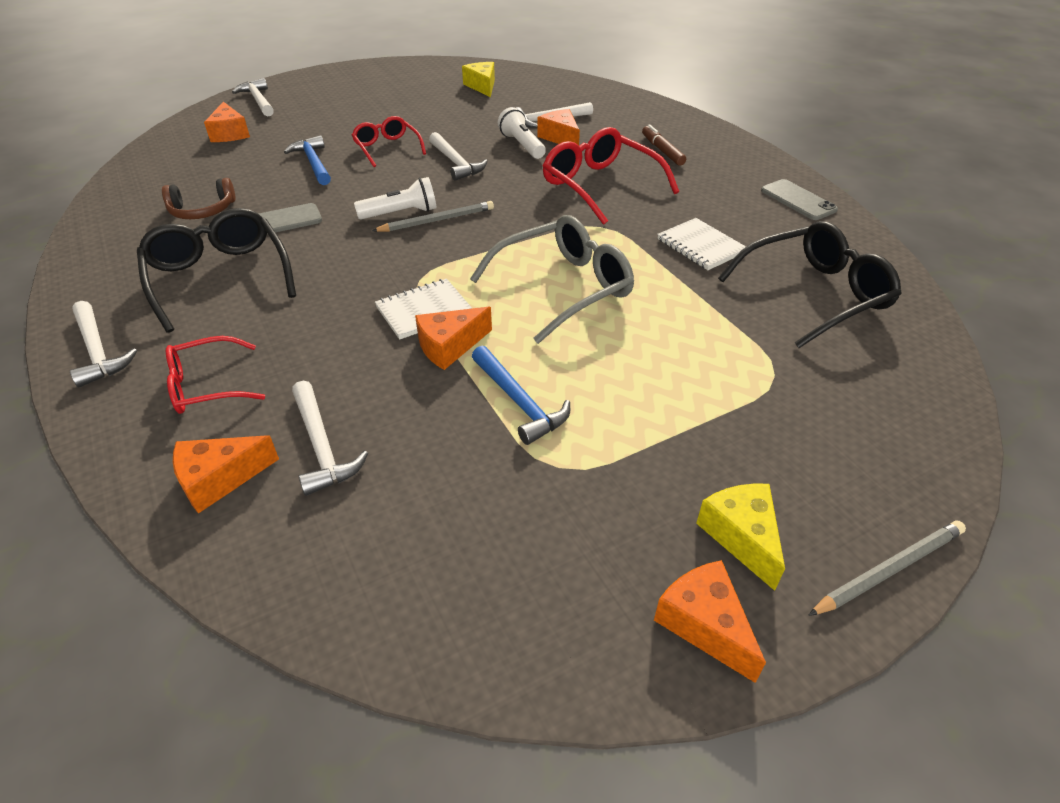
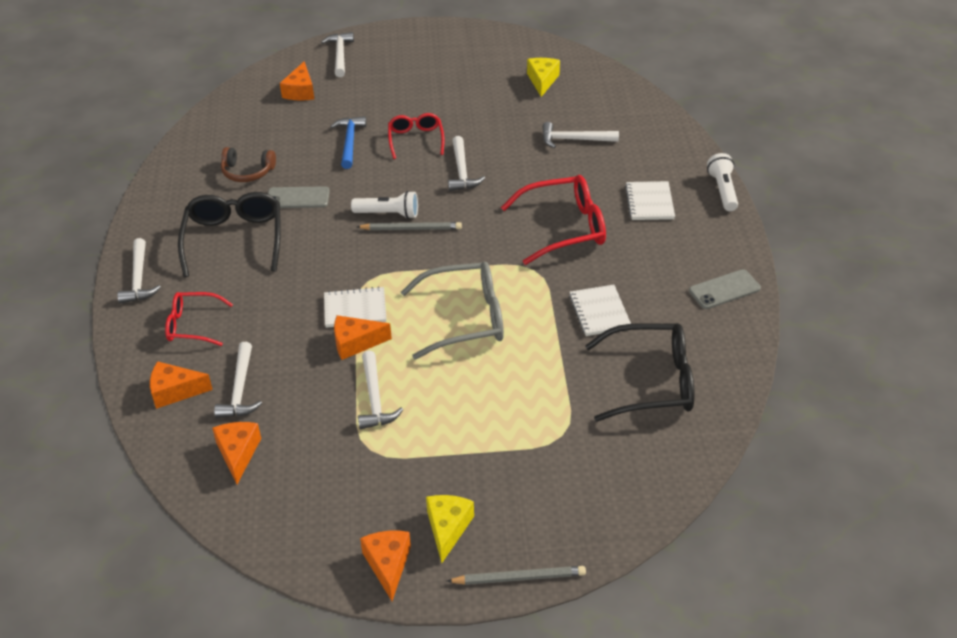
camera: 25 degrees right, 0 degrees up
(519, 402) = (374, 399): blue hammer -> white hammer
(522, 145) = (530, 165): white flashlight -> white flashlight (722, 190)
(560, 138) = (569, 164): orange cheese -> orange cheese (238, 453)
(600, 186) = (564, 228): red glasses -> red glasses turned 90 degrees clockwise
(662, 151) = (649, 202): brown marker -> white notebook
(798, 200) = (724, 290): grey phone -> grey phone turned 75 degrees clockwise

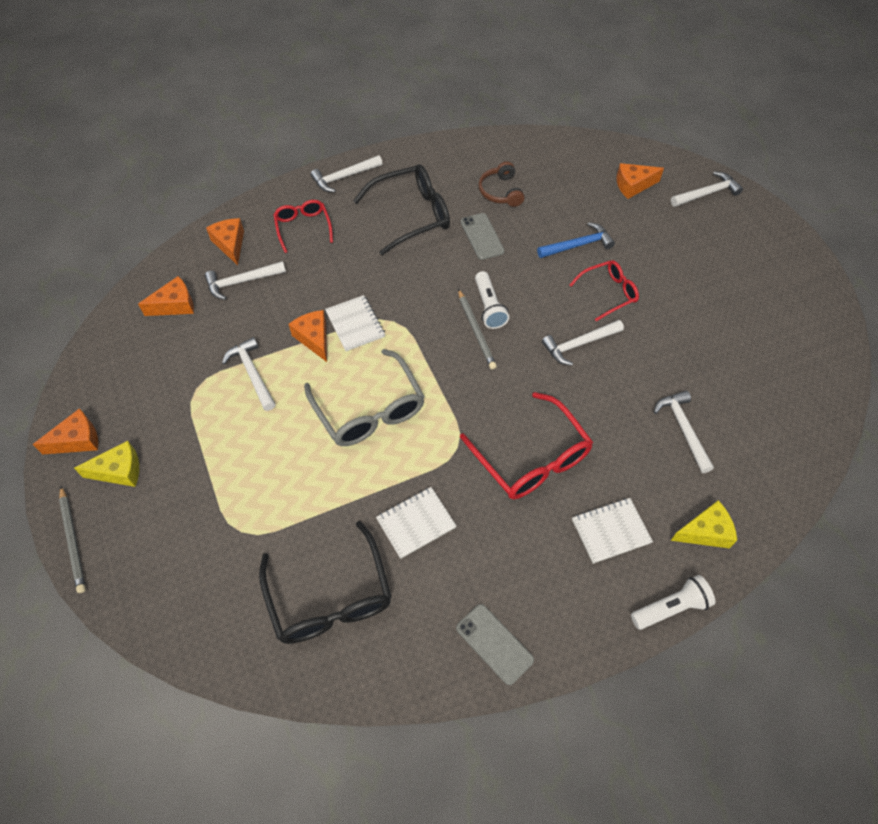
camera: 70 degrees right, 15 degrees up
(374, 399) = (252, 373): white hammer -> white hammer turned 90 degrees clockwise
(542, 81) = (772, 371): yellow cheese -> yellow cheese (705, 532)

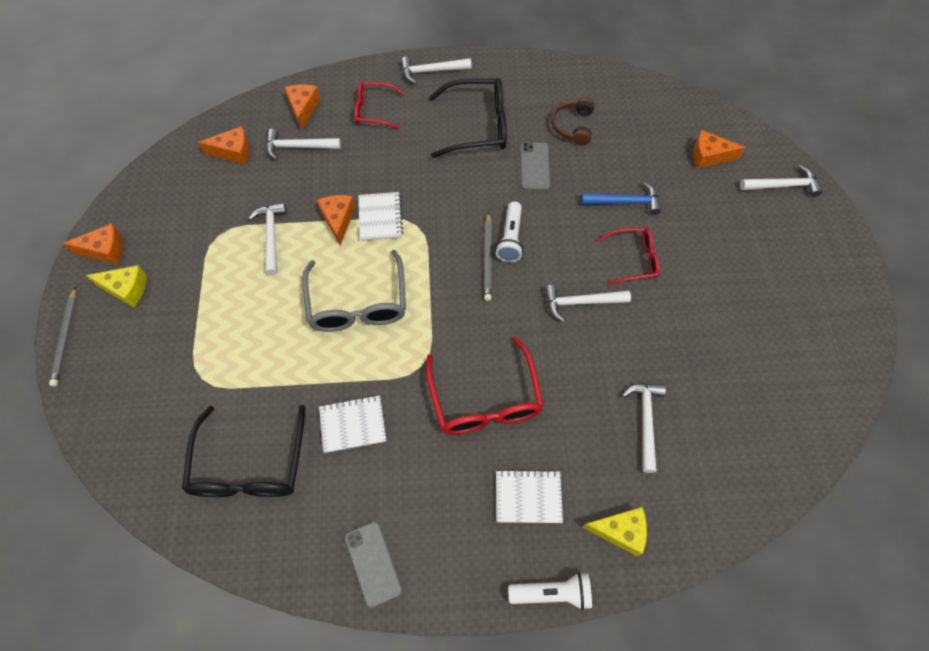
camera: 20 degrees right, 5 degrees up
(303, 227) = (374, 110): red glasses -> red glasses turned 90 degrees counterclockwise

